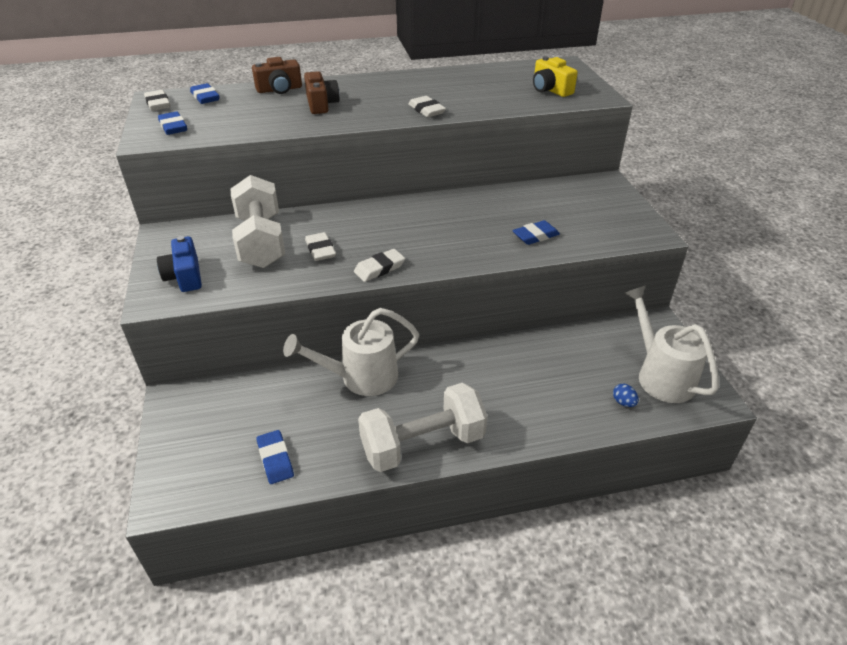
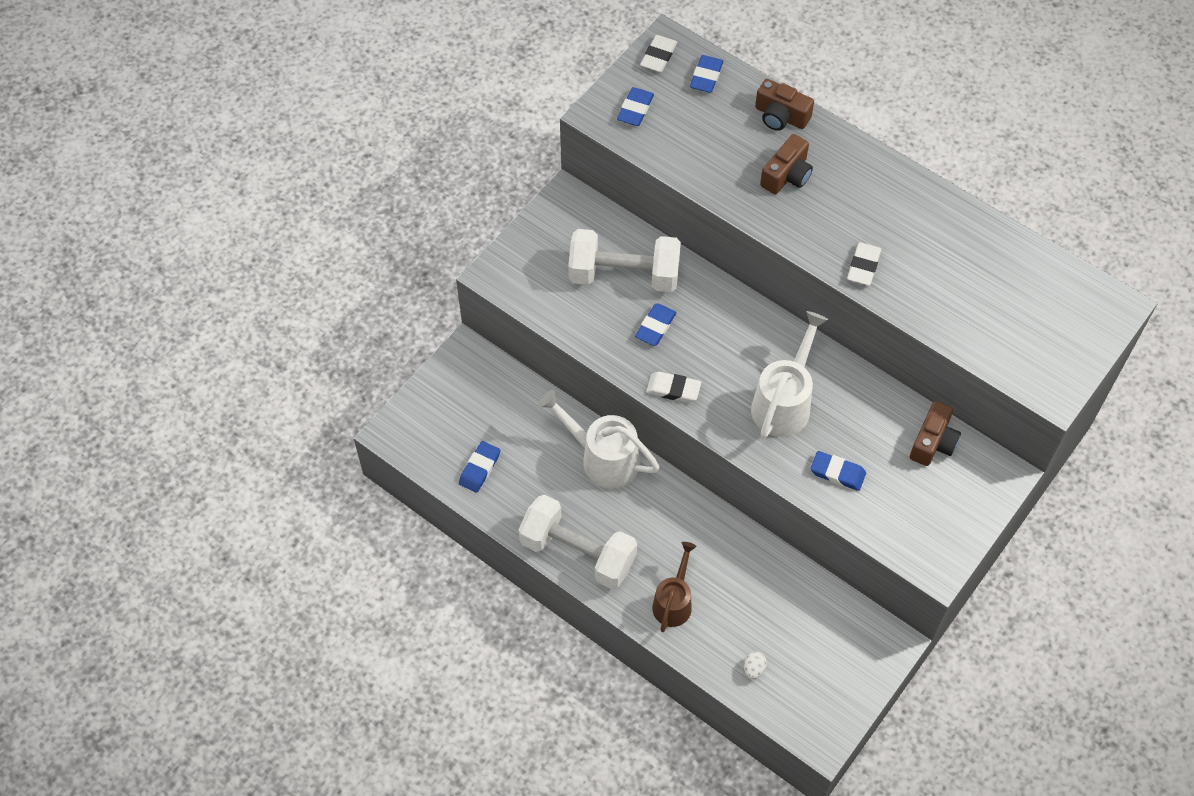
camera: 50 degrees right, 20 degrees up
(185, 276) = (535, 266): blue camera -> none
(261, 241) = (624, 275): white dumbbell -> white dumbbell turned 60 degrees clockwise
(320, 250) = (655, 327): white eraser -> blue eraser
(524, 412) = (674, 601): none -> brown watering can
(550, 90) = (1025, 337): yellow camera -> none
(555, 193) = (933, 442): none -> brown camera
(623, 402) = (754, 669): blue egg -> white egg
(660, 375) = (816, 680): white watering can -> white watering can (784, 402)

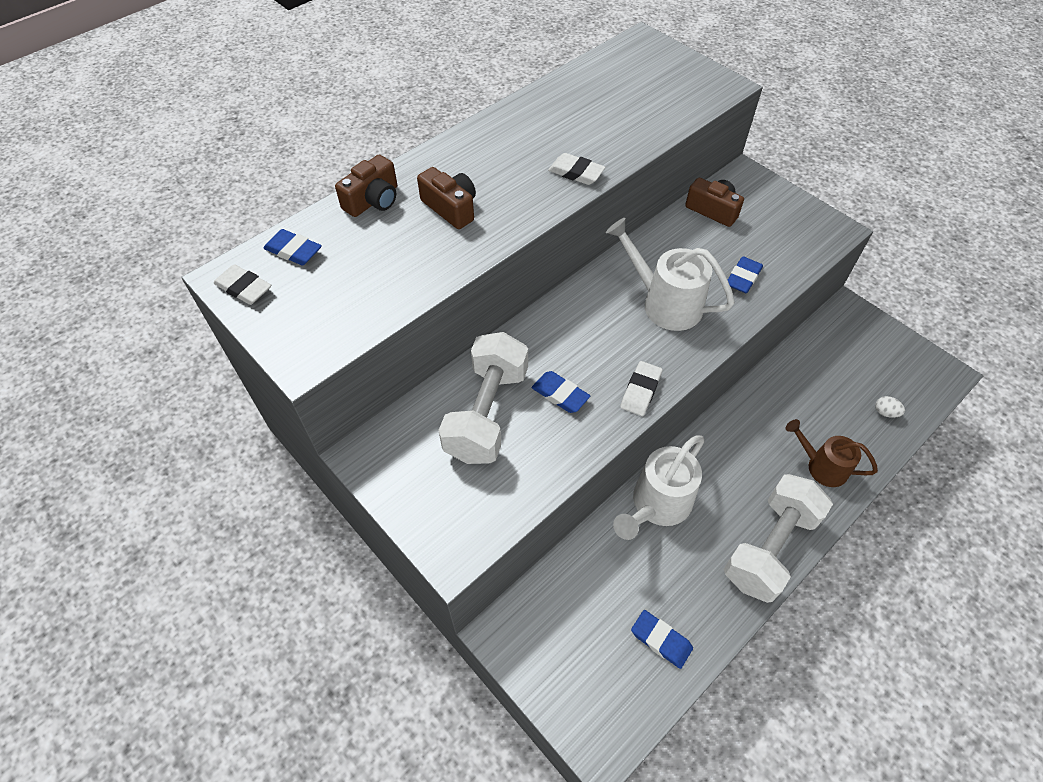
camera: 80 degrees left, 5 degrees down
(635, 109) = (312, 321): blue eraser -> none

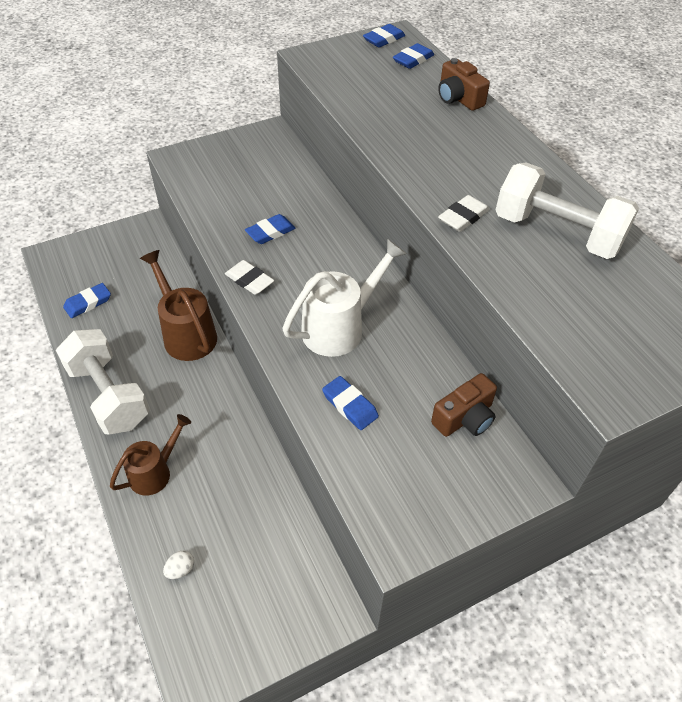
camera: 105 degrees right, 5 degrees down
(244, 288) = (384, 39): white eraser -> blue eraser
(451, 208) = (436, 135): brown camera -> none
(486, 413) = (273, 190): white dumbbell -> white dumbbell (557, 233)
(657, 506) = (186, 333): white watering can -> brown watering can

